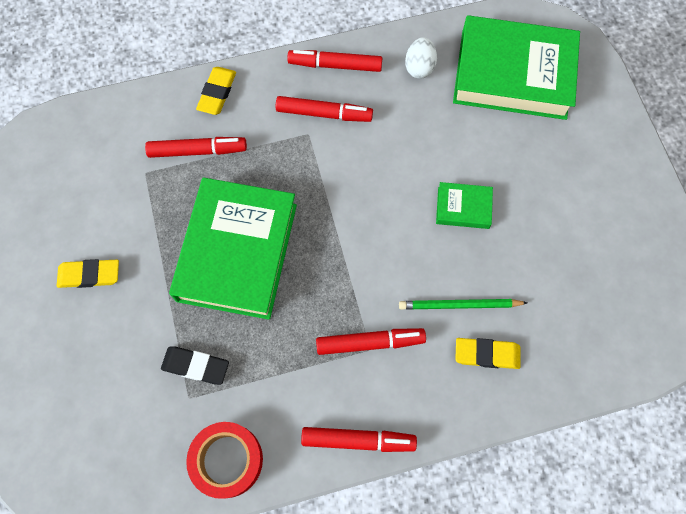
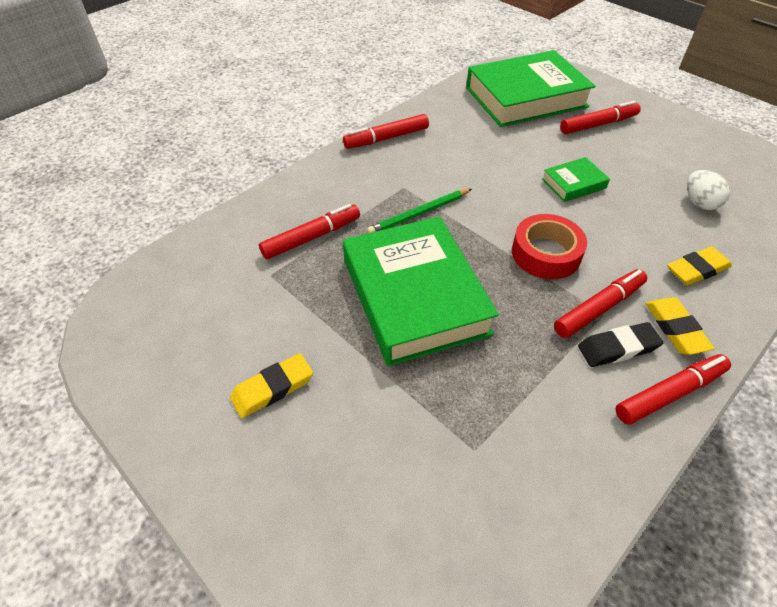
camera: 30 degrees left, 20 degrees down
(195, 366) = (456, 414): black eraser -> black eraser (618, 348)
(217, 93) = (297, 191): yellow eraser -> yellow eraser (675, 328)
(227, 460) = (568, 489): red tape -> red tape (546, 253)
(324, 114) = (405, 170): red marker -> red marker (598, 124)
(419, 67) = (454, 117): white egg -> white egg (699, 202)
(459, 305) = (639, 246): green pencil -> green pencil (419, 214)

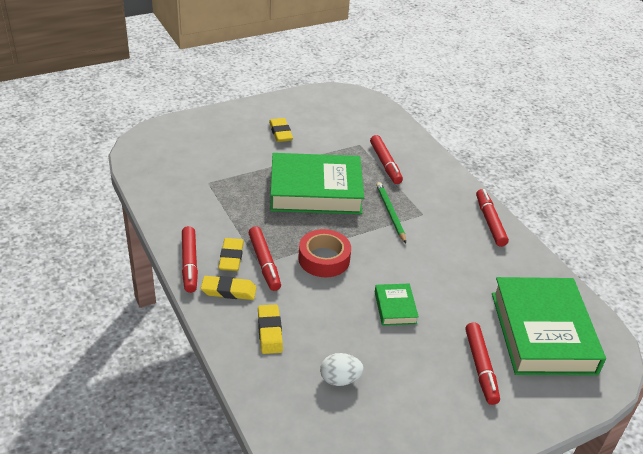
camera: 105 degrees right, 10 degrees down
(618, 348) = (231, 257): black eraser -> yellow eraser

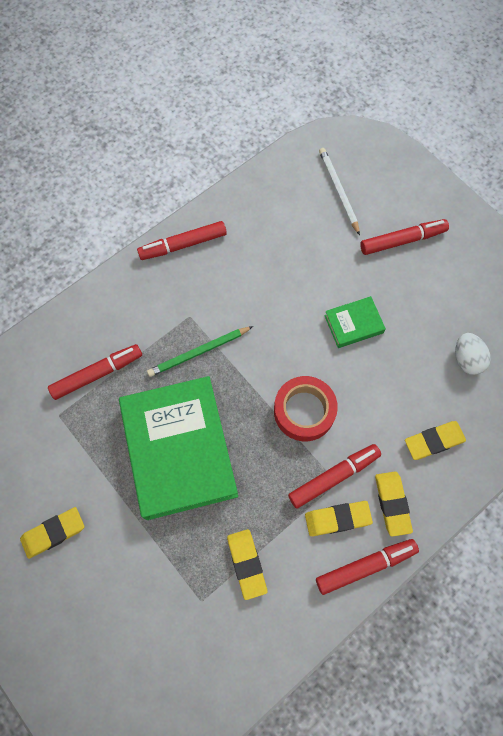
camera: 100 degrees left, 30 degrees up
(221, 206) = (246, 564): none -> yellow eraser
(542, 332) = (338, 191): green book -> white pencil

